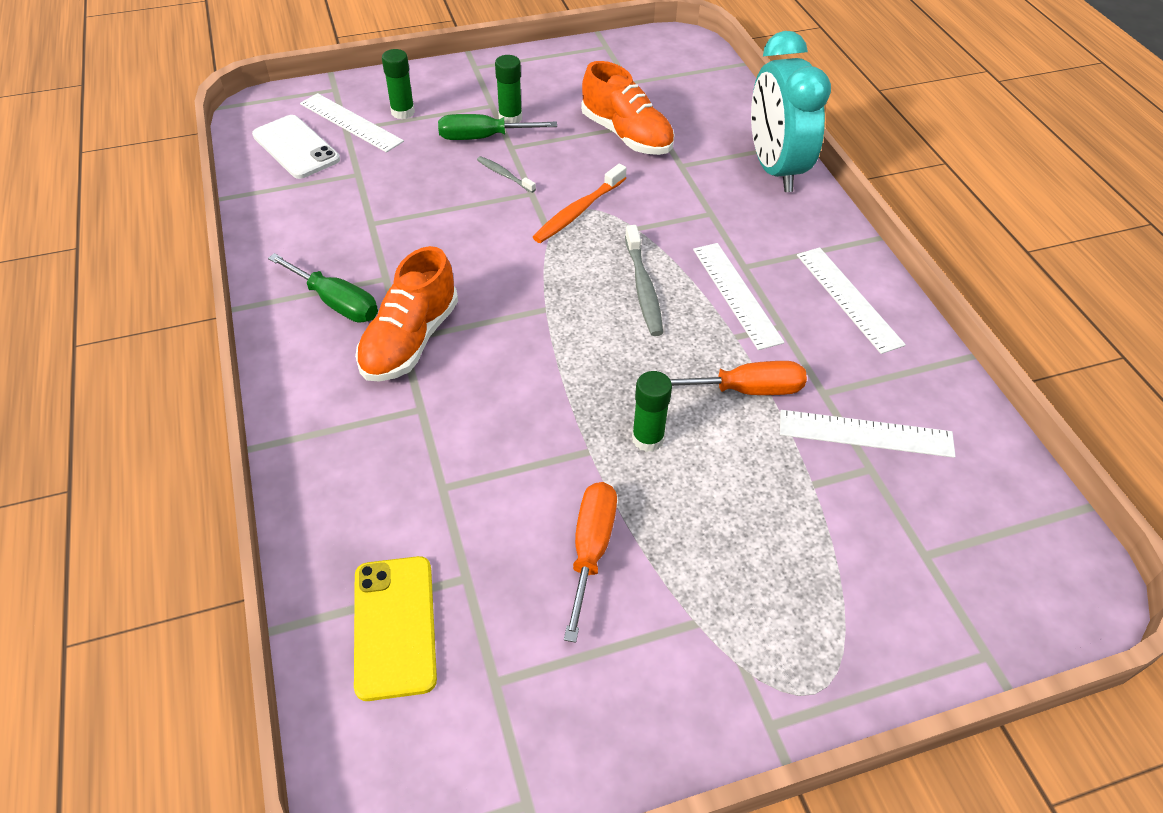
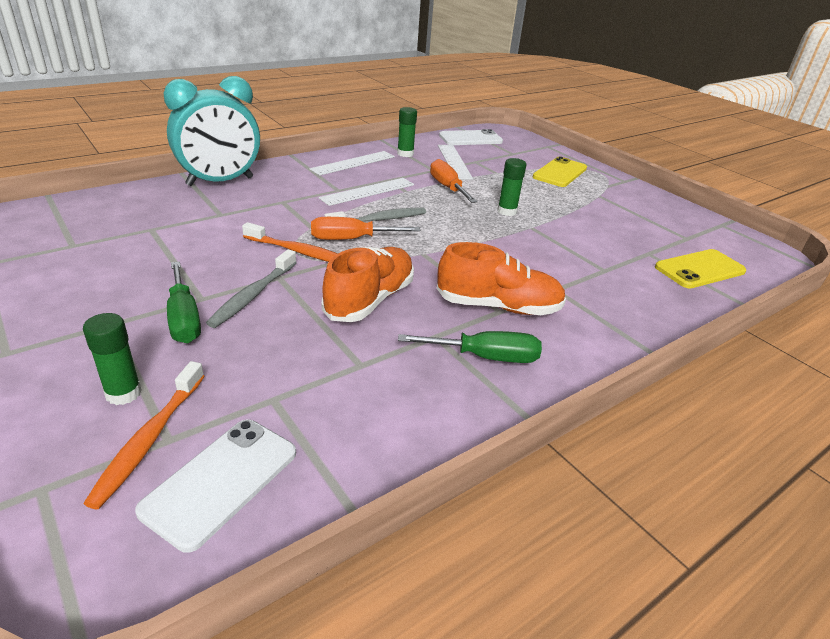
camera: 110 degrees left, 15 degrees down
(336, 303) = (485, 357): green screwdriver -> green screwdriver turned 75 degrees clockwise
(351, 122) = (149, 439): white ruler -> orange toothbrush
(504, 175) = (253, 295): grey toothbrush -> grey toothbrush, size x1.68
(510, 118) = (142, 306): green glue stick -> green glue stick (405, 154)
(591, 550) = (592, 221): orange screwdriver -> orange screwdriver (351, 239)
(626, 135) = (175, 239): orange shoe -> orange shoe (370, 300)
(815, 601) = (559, 173): none -> yellow phone
(1007, 504) = (470, 139): none -> white phone

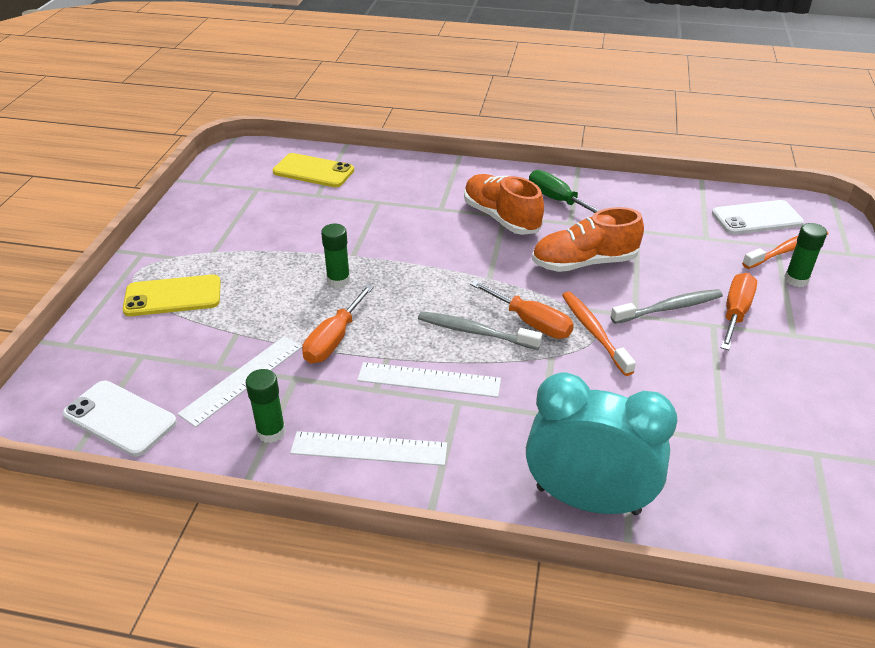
camera: 130 degrees left, 5 degrees up
(184, 318) = (735, 313): green screwdriver -> orange screwdriver

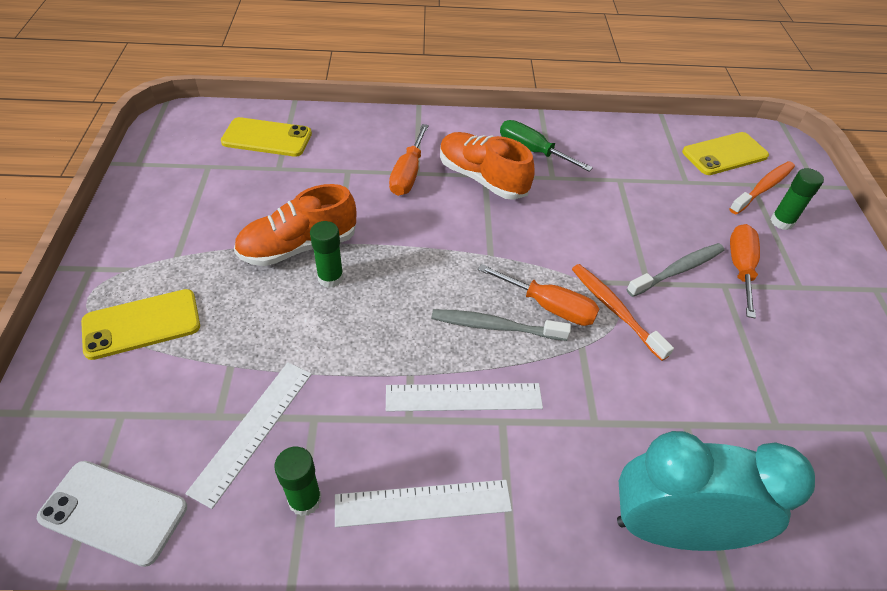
camera: 15 degrees left, 10 degrees up
(334, 339) = (345, 358): orange screwdriver -> orange screwdriver (408, 174)
(584, 263) = (580, 225): orange shoe -> orange shoe (298, 247)
(757, 218) = (724, 154): white phone -> yellow phone

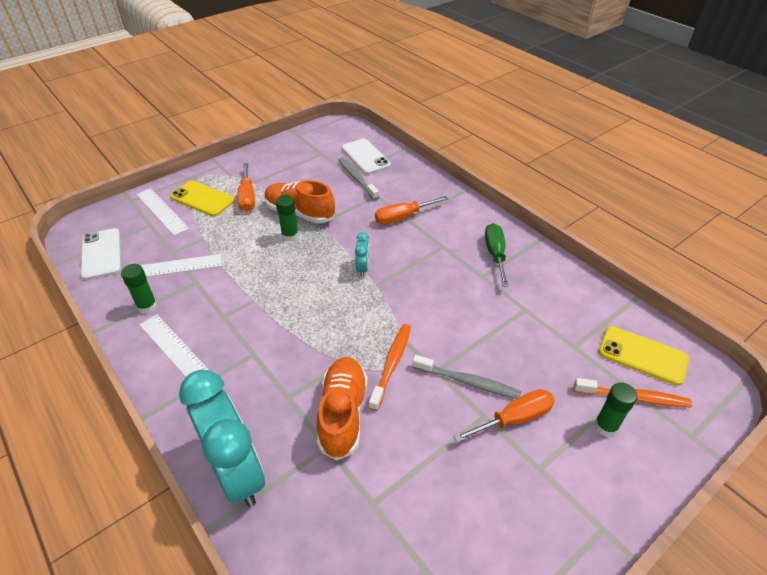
camera: 55 degrees right, 5 degrees down
(267, 138) = (365, 157): yellow phone -> white phone
(455, 250) = (363, 268): none -> turquoise clock
(463, 397) = (256, 329): white ruler -> white ruler (162, 211)
(482, 178) = (438, 247): orange shoe -> orange shoe (343, 414)
(495, 326) = (320, 316): grey toothbrush -> grey toothbrush (357, 178)
(549, 306) = (361, 331): orange screwdriver -> orange screwdriver (247, 197)

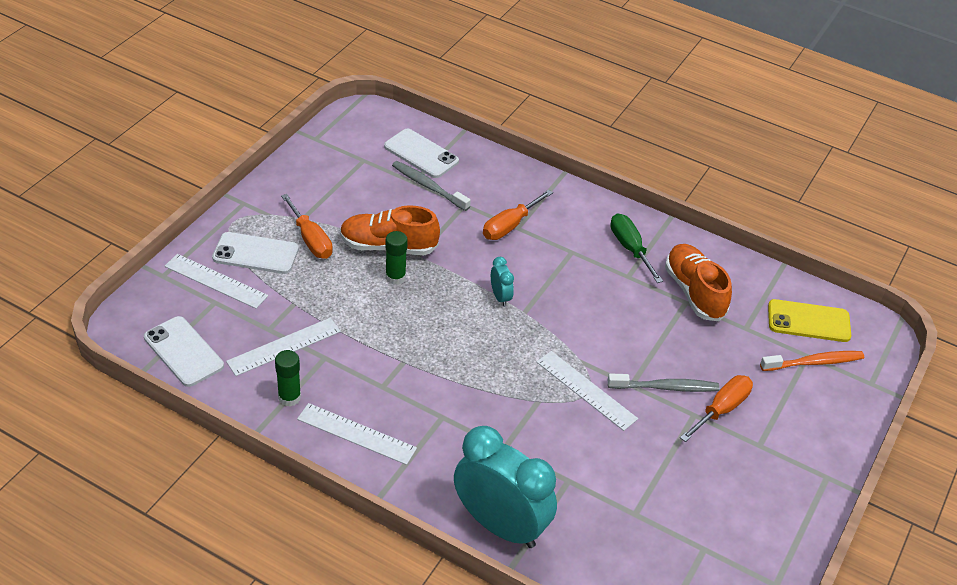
camera: 25 degrees left, 0 degrees up
(202, 199) = (255, 254): yellow phone -> white phone
(343, 414) = (566, 448): orange shoe -> orange shoe (694, 292)
(391, 364) = (586, 390): orange toothbrush -> white ruler
(605, 426) = (800, 394): green glue stick -> none

